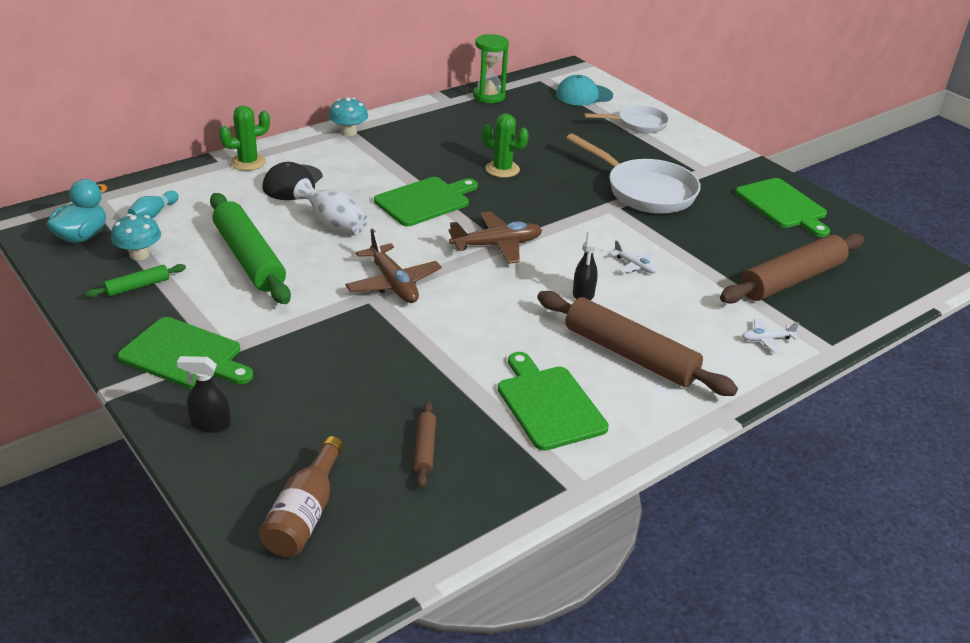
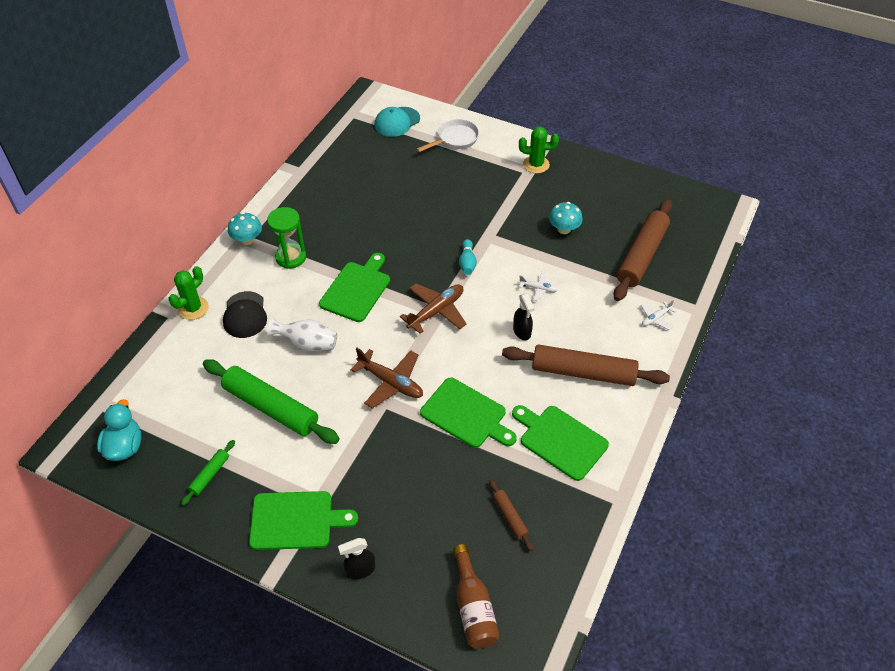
camera: 25 degrees left, 15 degrees up
(139, 254) = (185, 443): turquoise mushroom -> turquoise mushroom (564, 229)
(153, 214) = (162, 397): turquoise bowling pin -> turquoise bowling pin (467, 263)
(489, 96) = (327, 153): green hourglass -> green hourglass (291, 257)
(502, 169) = (390, 231): green cactus -> green cactus (536, 164)
(645, 191) = (502, 210): white pan -> none
(783, 206) = (599, 185): green cutting board -> green cutting board (466, 414)

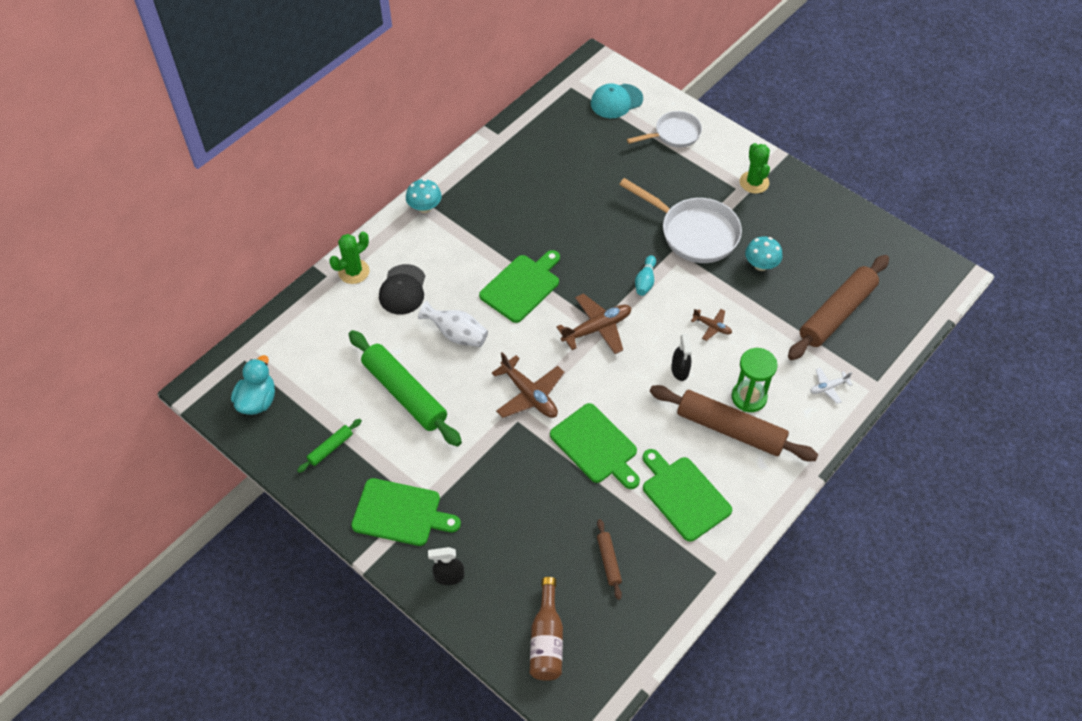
camera: 15 degrees right, 5 degrees up
(291, 257) = (464, 236): green hourglass -> green hourglass (749, 397)
(497, 214) = (694, 233): none -> white pan
(536, 164) = (754, 182): green cactus -> green cactus turned 60 degrees clockwise
(538, 288) = (712, 326): white plane -> brown plane

